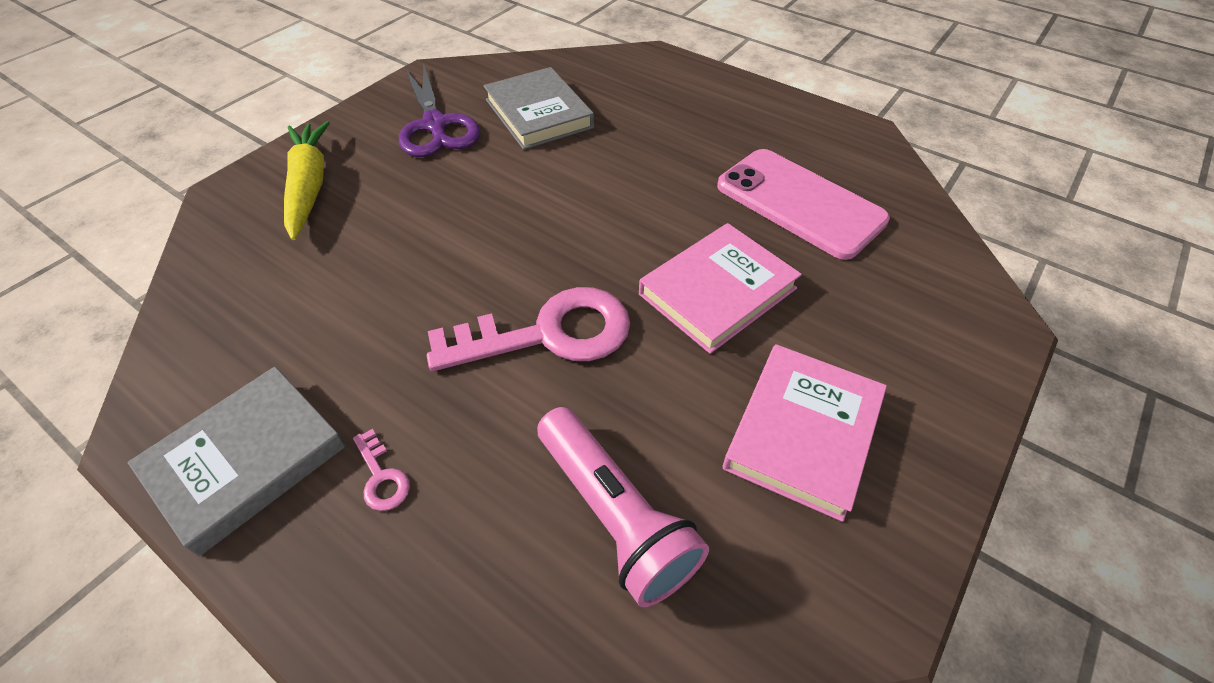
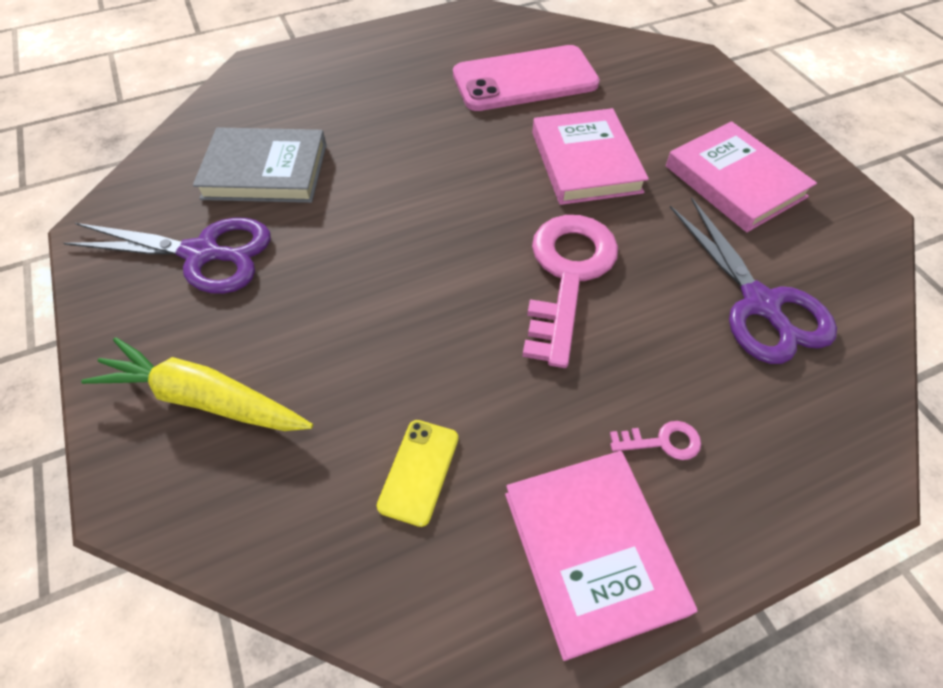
camera: 60 degrees left, 5 degrees up
(246, 460) = (592, 552): grey book -> pink book
(288, 319) = (419, 471): none -> yellow phone
(614, 515) = (760, 304): pink flashlight -> purple scissors

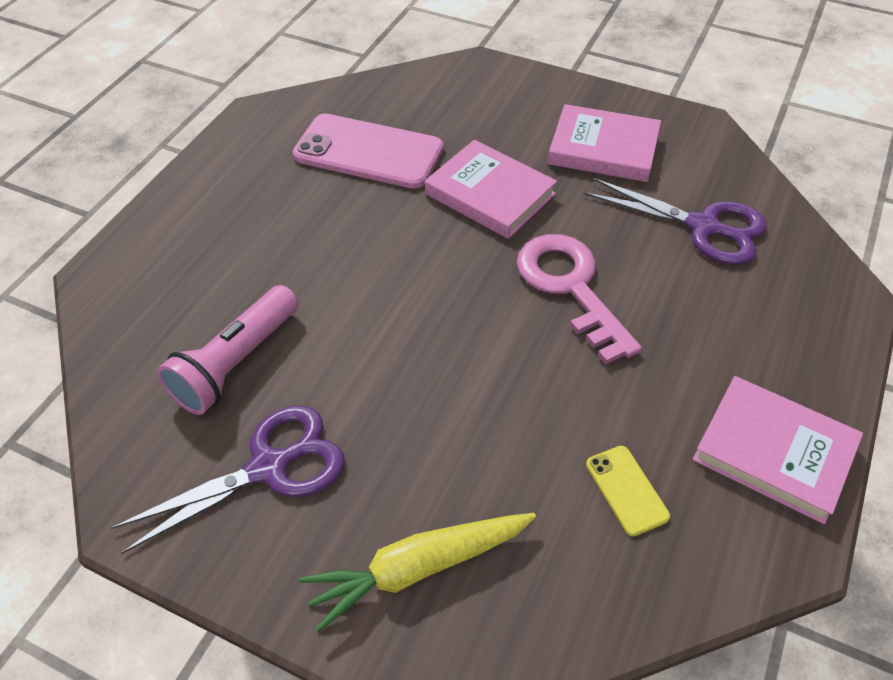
camera: 40 degrees left, 5 degrees down
(265, 171) = (236, 363): grey book -> pink flashlight
(525, 79) = (368, 152): pink phone -> pink phone turned 75 degrees clockwise
(662, 442) = (740, 356): pink key -> none

